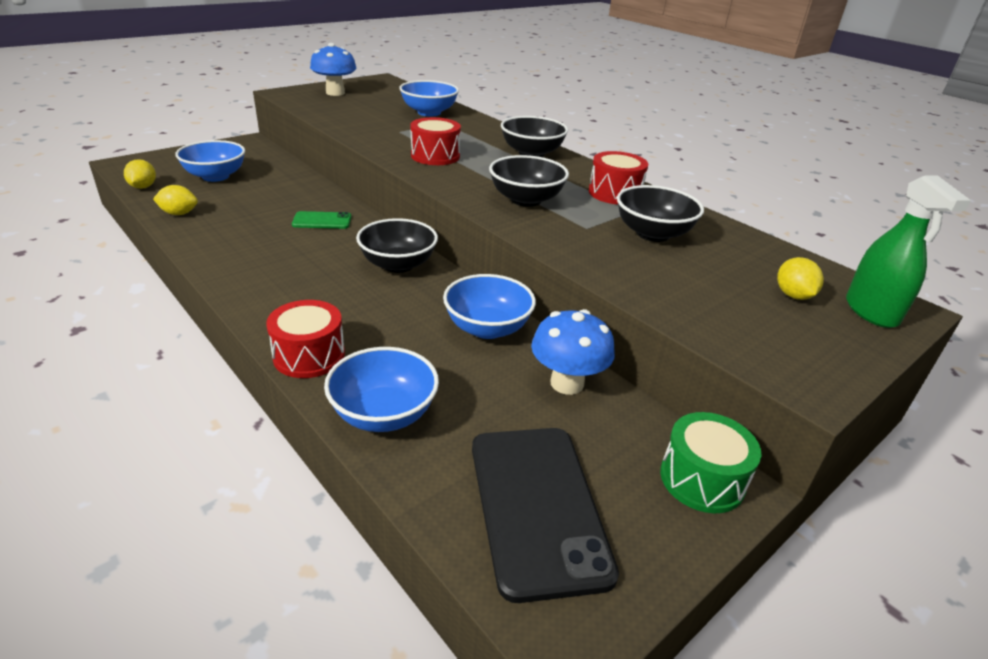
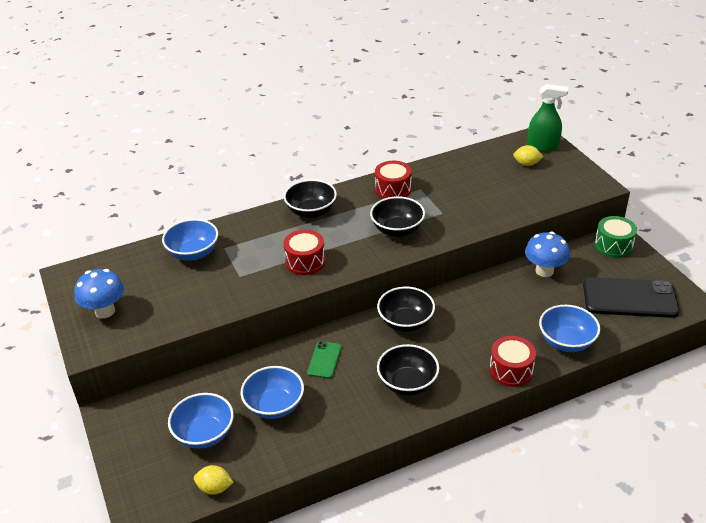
camera: 70 degrees left, 5 degrees up
(179, 213) = (286, 453): yellow lemon -> none
(487, 328) = (490, 291): blue bowl -> blue bowl (274, 406)
(653, 234) = (454, 190): black bowl -> black bowl (407, 383)

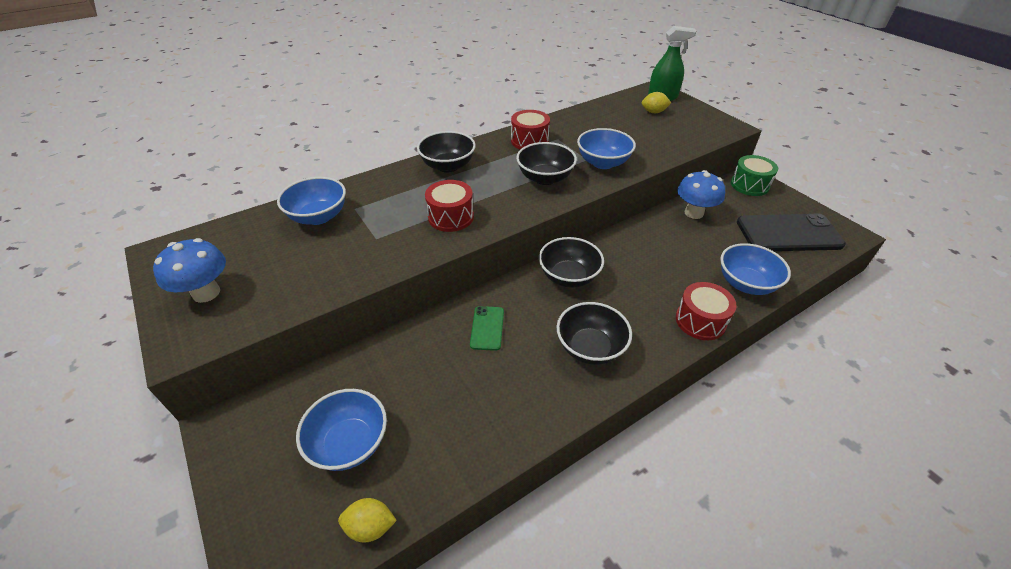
camera: 10 degrees left, 5 degrees up
(274, 406) = (436, 393): blue bowl -> blue bowl (603, 163)

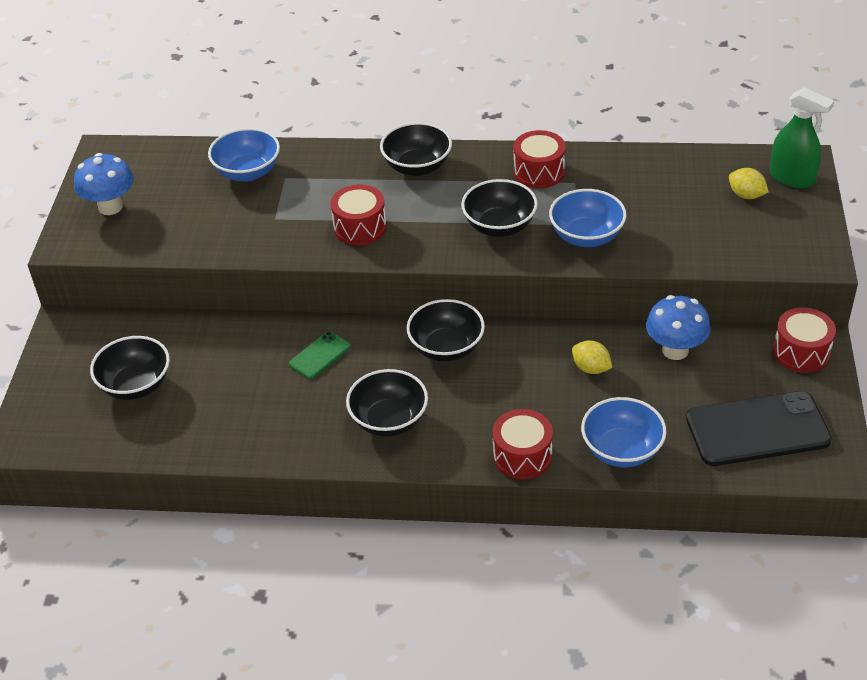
camera: 40 degrees right, 0 degrees up
(349, 443) = (136, 385): blue bowl -> black bowl
(370, 527) = (104, 446): yellow lemon -> yellow lemon (591, 368)
(749, 185) = (801, 352): green drum -> red drum
(788, 233) = (757, 429): black phone -> black phone turned 45 degrees counterclockwise

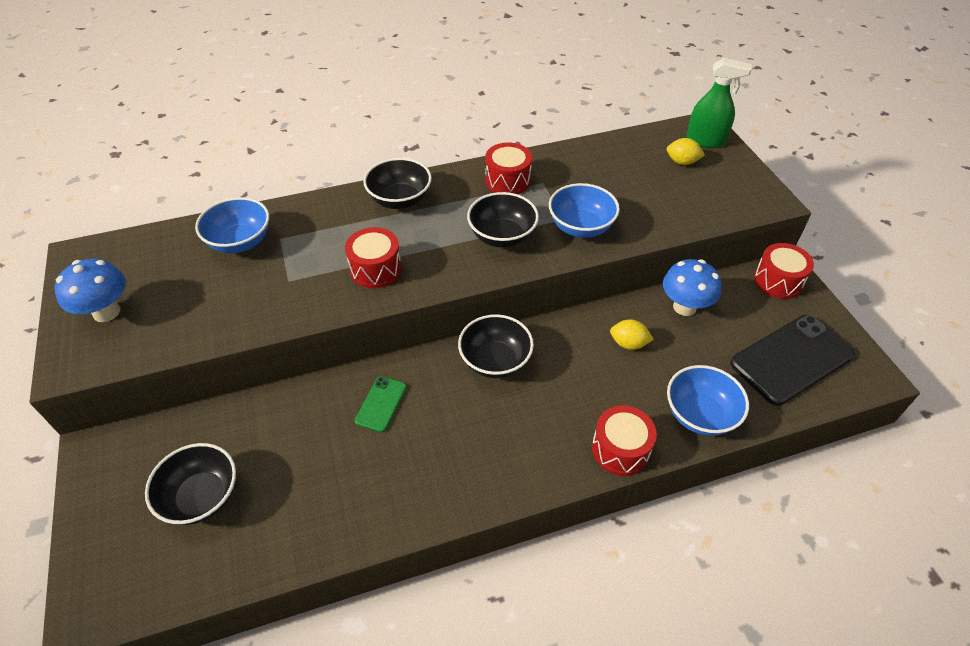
camera: 25 degrees left, 5 degrees up
(389, 420) = (480, 452): black bowl -> none

